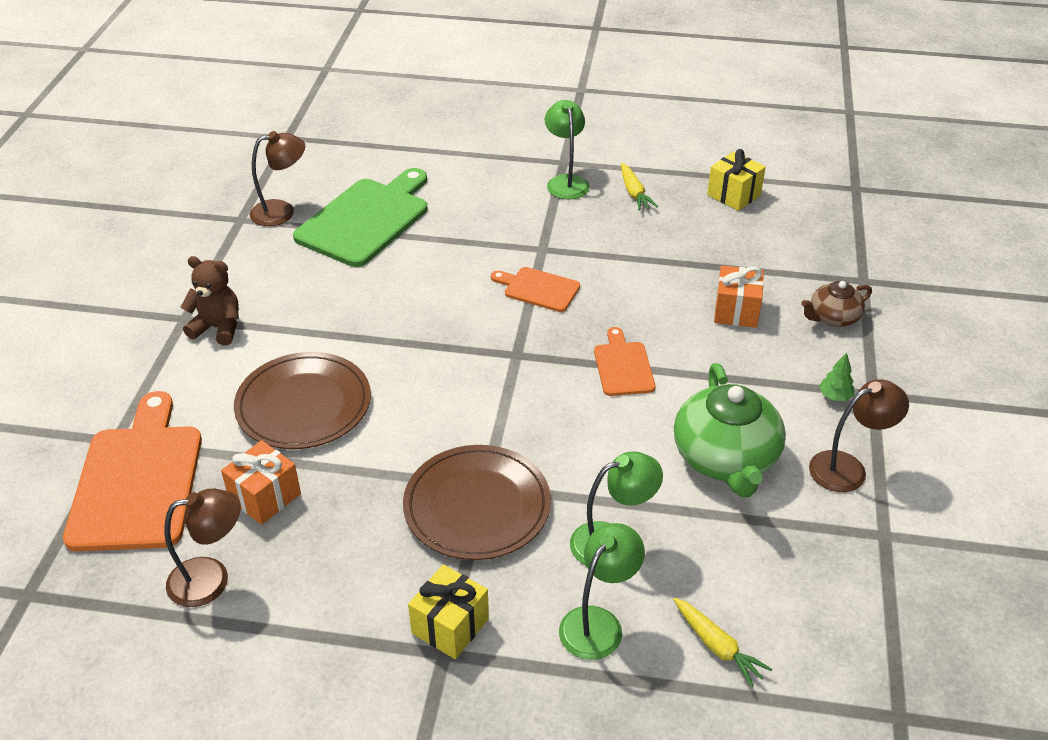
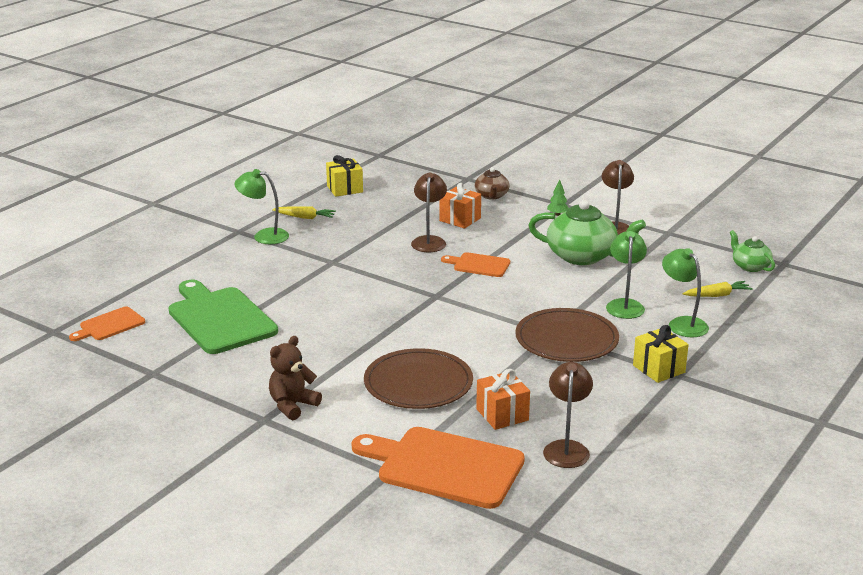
camera: 65 degrees left, 15 degrees down
(282, 211) = (165, 352): brown lamp -> brown lamp (429, 241)
(538, 289) = (375, 273): orange cutting board -> orange cutting board (110, 325)
(851, 670) = (750, 266): none -> green teapot

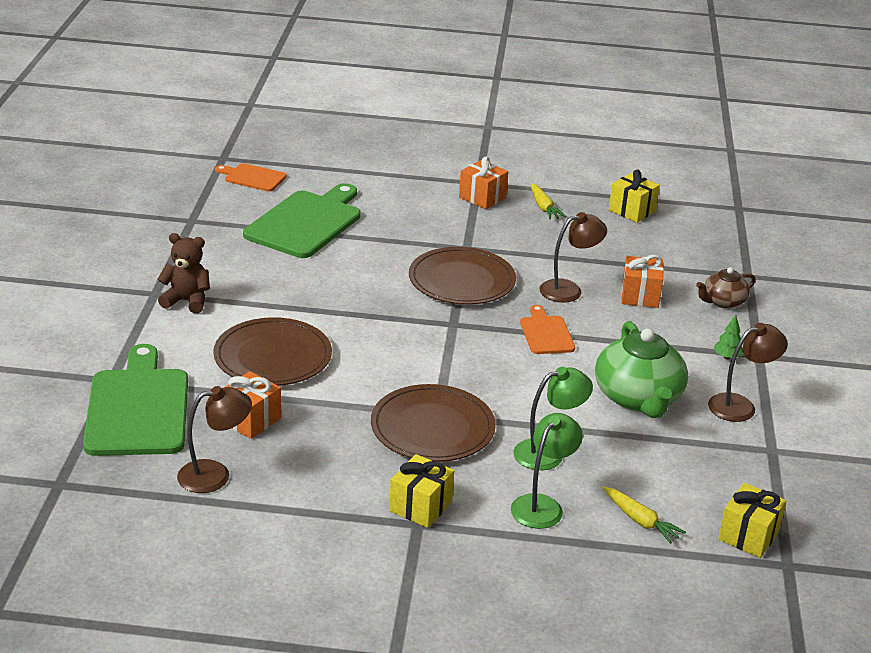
camera: 60 degrees right, 5 degrees up
(264, 236) = (482, 198): green lamp -> orange gift
(378, 276) = (462, 281): none -> brown plate
(444, 466) = (138, 408): orange cutting board -> green cutting board
(750, 266) = (748, 536): green teapot -> yellow gift

